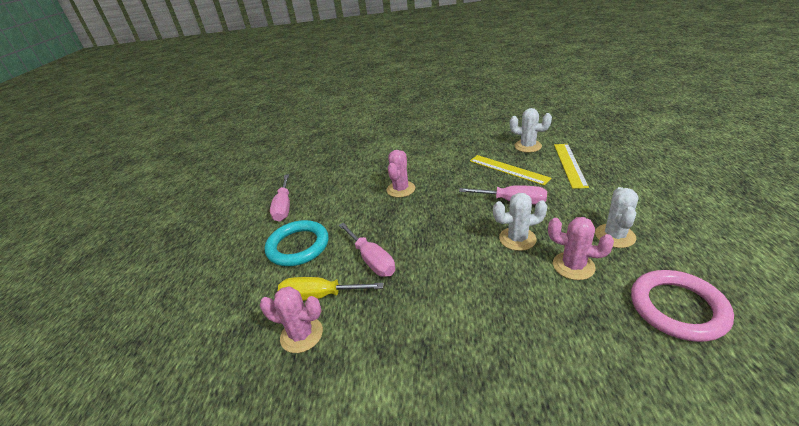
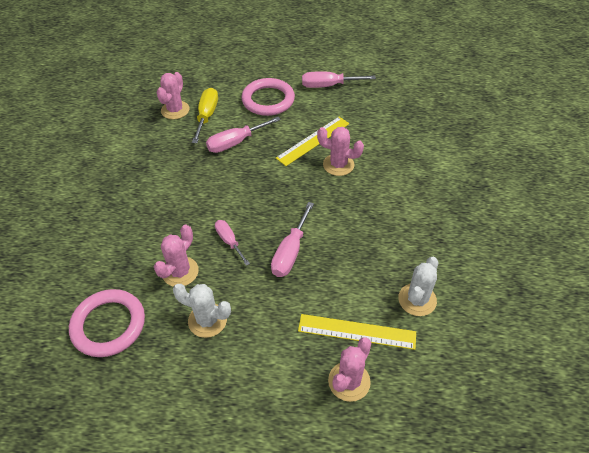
camera: 90 degrees right, 15 degrees up
(298, 246) = (268, 100): turquoise ring -> pink ring
(508, 169) = (359, 264): yellow ruler -> yellow ruler (313, 140)
(517, 239) = (229, 241): white cactus -> pink screwdriver
(611, 163) = (349, 381): none -> pink cactus

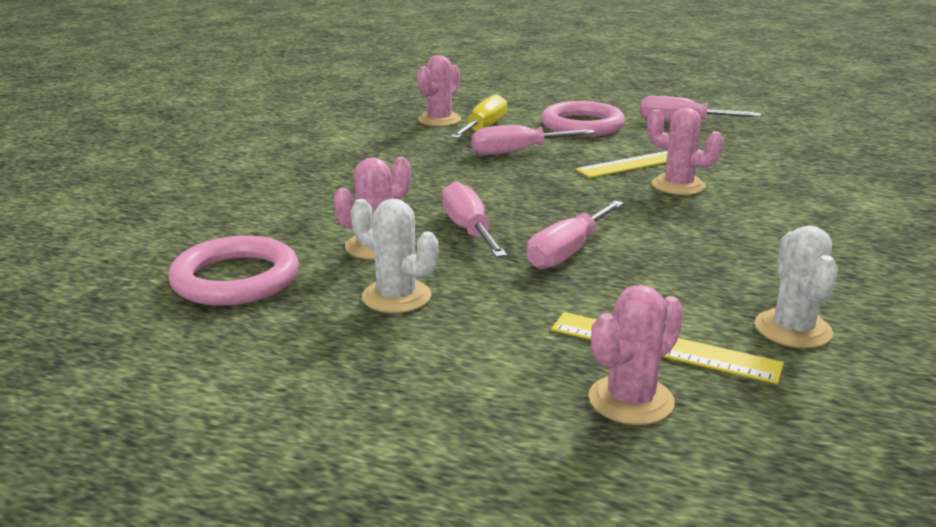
camera: 15 degrees right, 25 degrees down
(229, 241) = (469, 230): pink screwdriver -> pink screwdriver, size x1.51
(417, 300) = (793, 329): white cactus -> white cactus turned 45 degrees counterclockwise

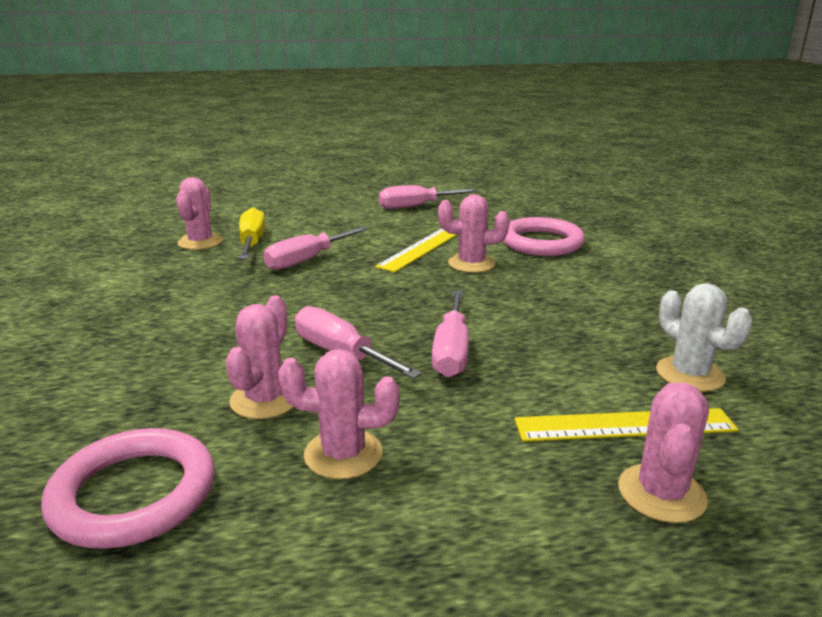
camera: 30 degrees left, 0 degrees up
(396, 297) = (343, 454): white cactus -> pink cactus
(582, 125) = (338, 223): pink ring -> pink ring (541, 242)

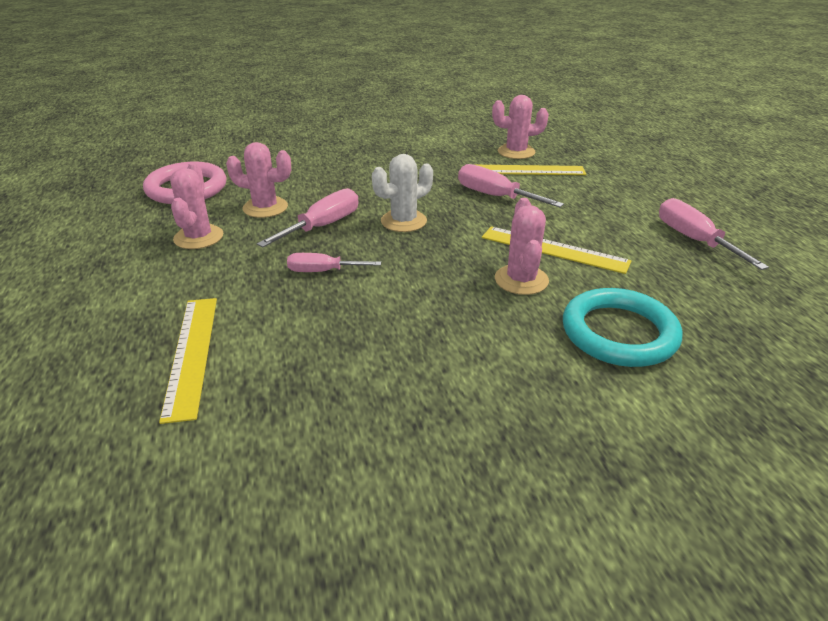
camera: 85 degrees right, 10 degrees up
(252, 242) = (525, 170): yellow screwdriver -> yellow ruler
(451, 351) = (323, 271): pink screwdriver -> pink screwdriver, size x0.66
(541, 242) = (619, 333): pink ring -> turquoise ring
(661, 493) = (103, 361): pink cactus -> none
(690, 374) = (265, 411): white cactus -> white cactus (403, 221)

